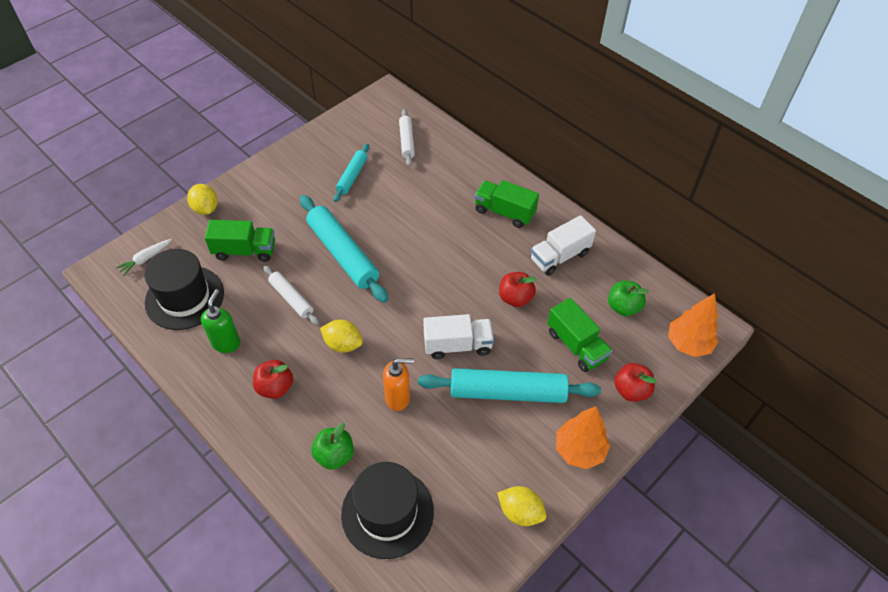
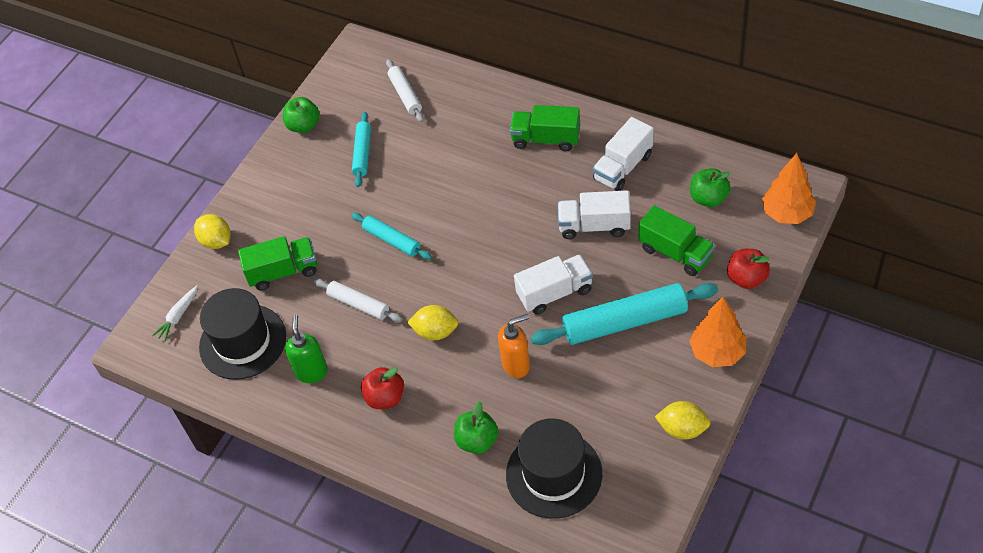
camera: 10 degrees left, 0 degrees up
(317, 140) = (304, 126): none -> green apple
(343, 254) = (392, 240): turquoise rolling pin -> turquoise rolling pin, size x0.56
(515, 298) = (594, 226): red apple -> white truck

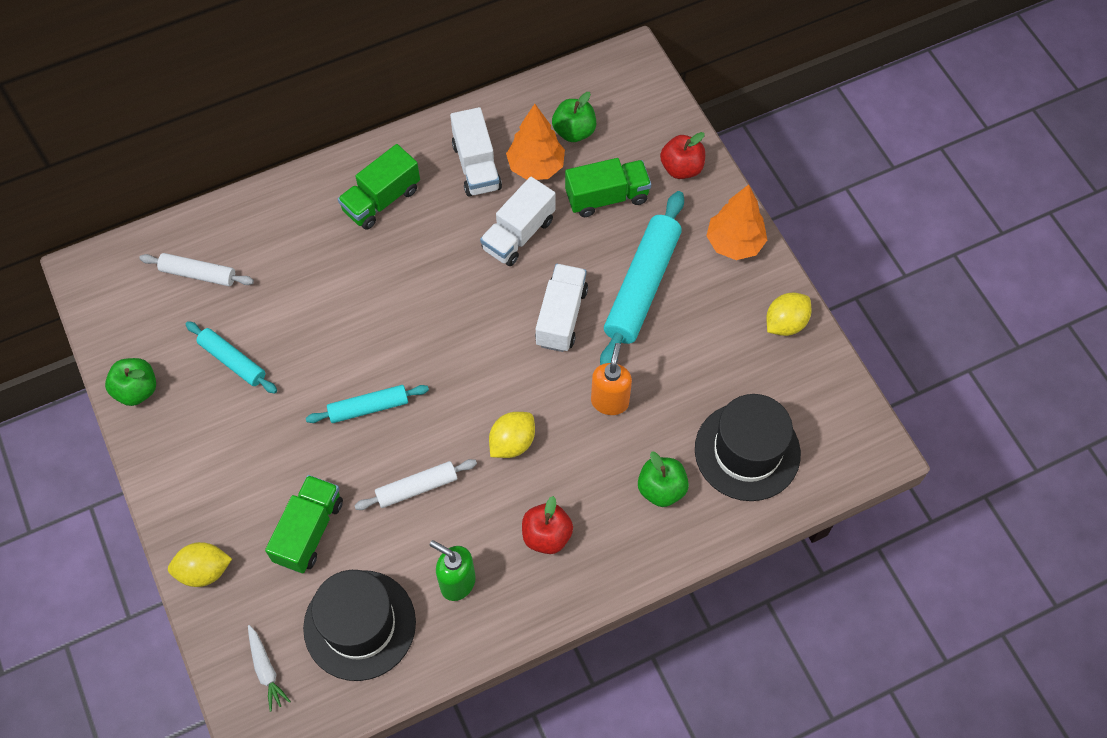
camera: 60 degrees left, 10 degrees up
(787, 213) = (644, 91): orange tree -> orange tree (536, 166)

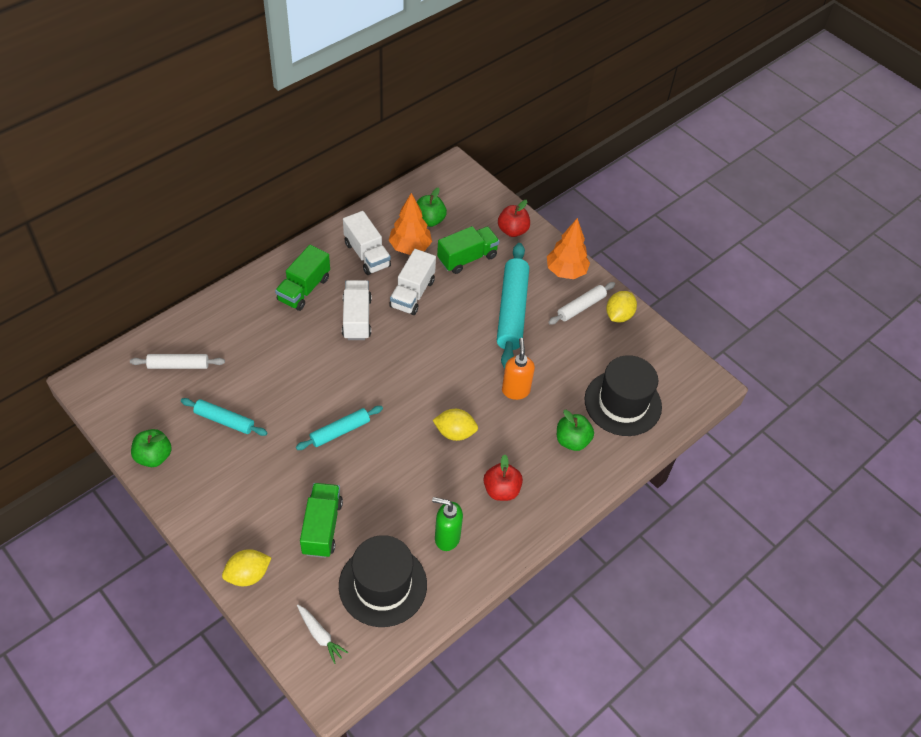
camera: 20 degrees left, 10 degrees down
(417, 488) = (395, 479): white rolling pin -> white rolling pin (581, 307)
(512, 442) = (455, 432): yellow lemon -> yellow lemon turned 75 degrees clockwise
(561, 317) = (461, 342): white truck -> white truck (357, 318)

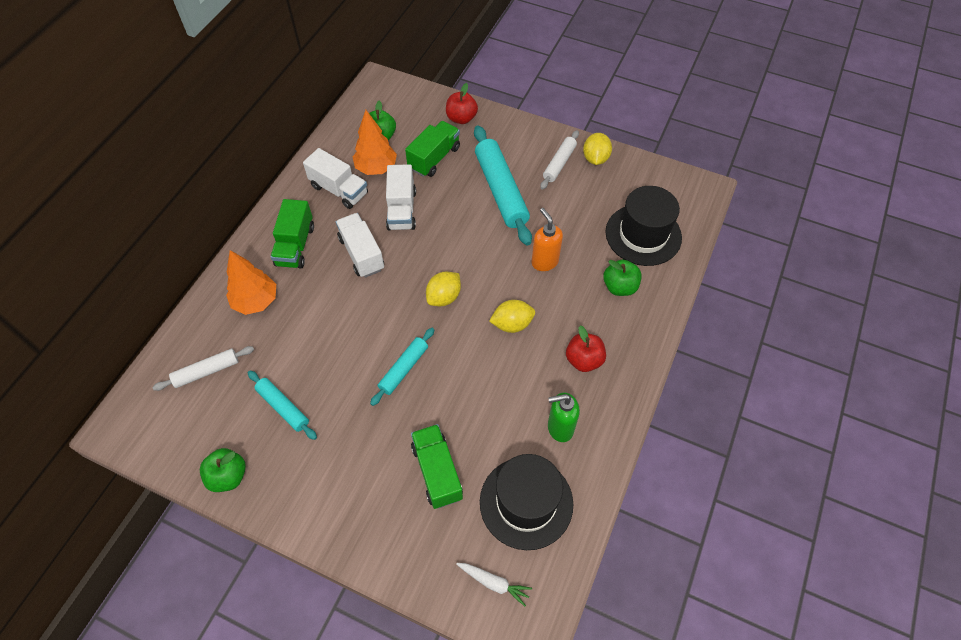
camera: 20 degrees left, 5 degrees up
(224, 420) = (283, 407): turquoise rolling pin -> turquoise rolling pin turned 45 degrees clockwise
(248, 575) = (389, 555): yellow lemon -> yellow lemon (444, 297)
(566, 271) = (528, 137): orange tree -> orange tree (256, 301)

